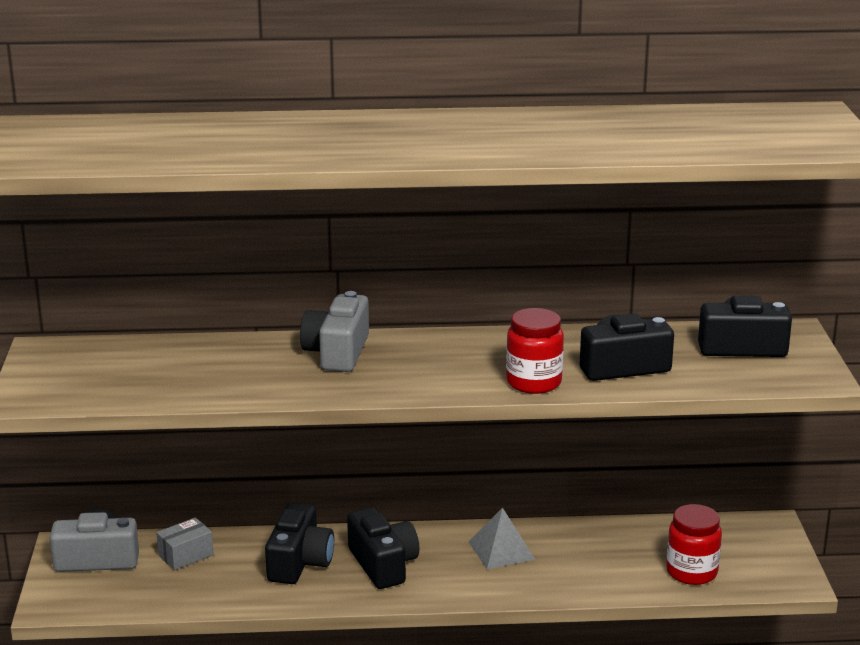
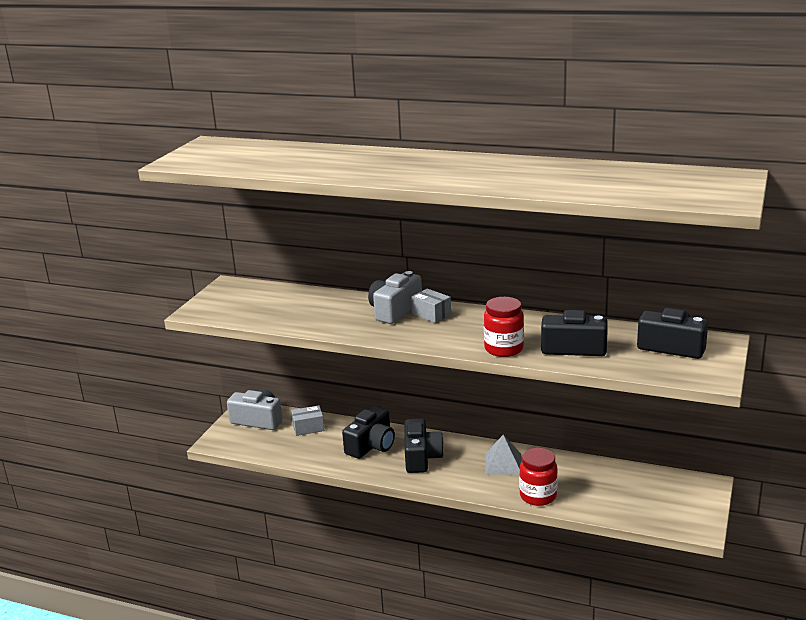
camera: 25 degrees right, 0 degrees up
(395, 350) = (431, 314): none -> grey box
(691, 572) = (625, 505): red jar -> red jar (538, 496)

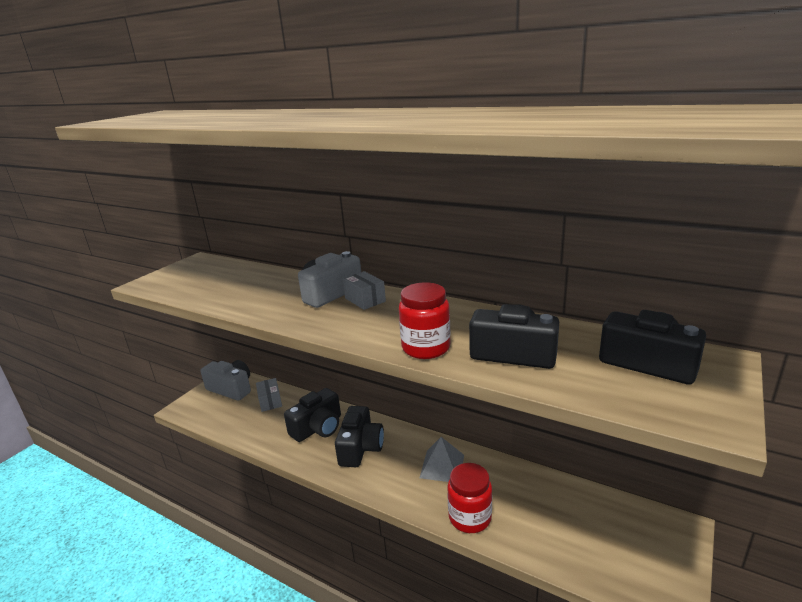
camera: 10 degrees right, 0 degrees up
(308, 428) = (270, 401): grey box -> grey box turned 75 degrees clockwise

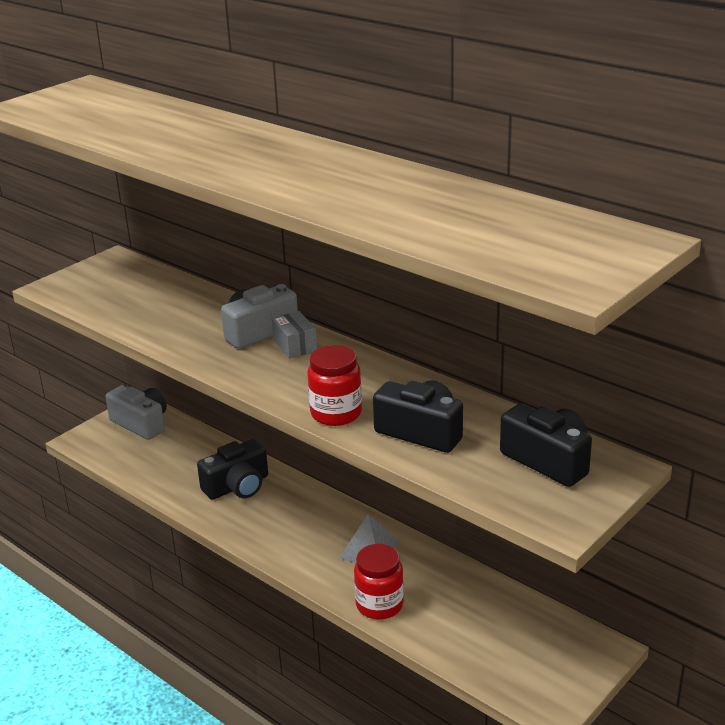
camera: 10 degrees right, 5 degrees up
(270, 401) = (186, 446): grey box -> none
(360, 448) = (281, 516): black camera -> none

